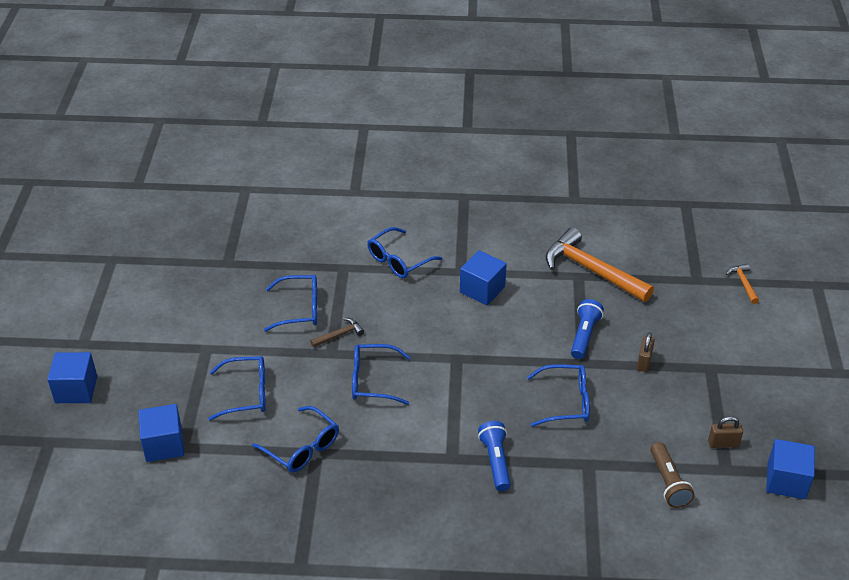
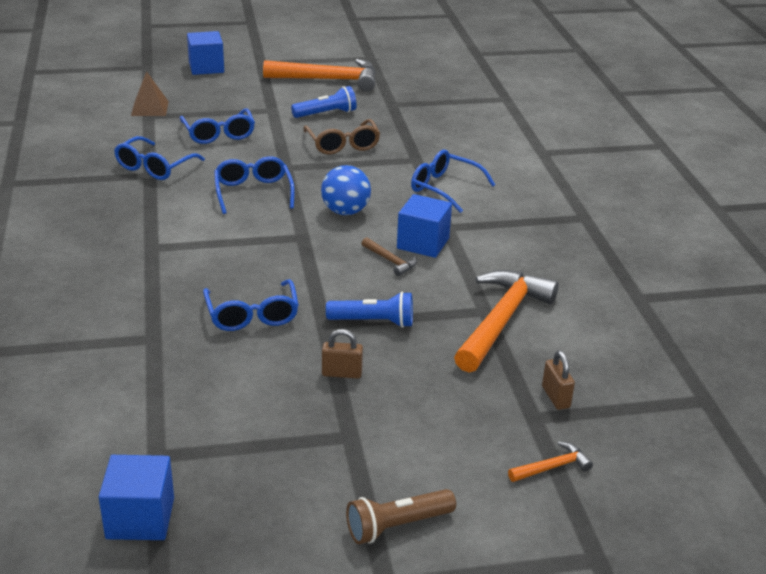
camera: 75 degrees right, 10 degrees down
(152, 298) = (328, 80): none -> orange hammer
(164, 444) = (149, 108): blue cube -> brown pyramid
(300, 309) = (343, 145): blue glasses -> brown glasses
(339, 335) = (314, 168): brown hammer -> brown hammer (390, 261)
(422, 326) = (345, 211): none -> blue ball
(496, 461) = (149, 274): blue flashlight -> blue flashlight (326, 114)
(668, 482) = (128, 403): brown flashlight -> brown flashlight (397, 526)
(723, 443) = (204, 451): brown padlock -> brown padlock (556, 397)

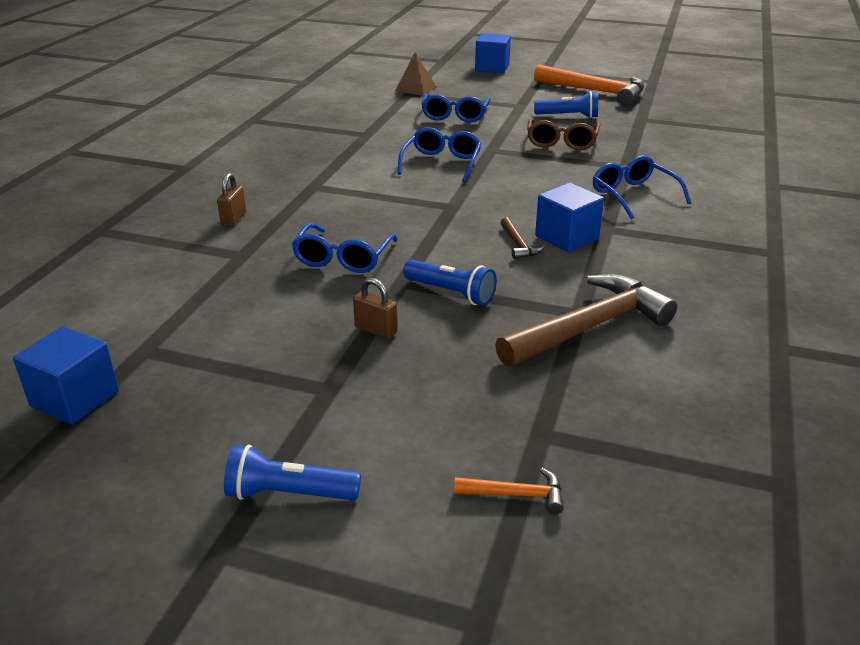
camera: 30 degrees right, 0 degrees up
(154, 167) = (376, 130): blue glasses -> none
(345, 211) = (513, 195): blue ball -> none
(397, 526) = (289, 493): brown flashlight -> blue flashlight
(501, 321) = (589, 327): orange hammer -> brown hammer
(556, 397) = (585, 421): brown padlock -> brown padlock (234, 219)

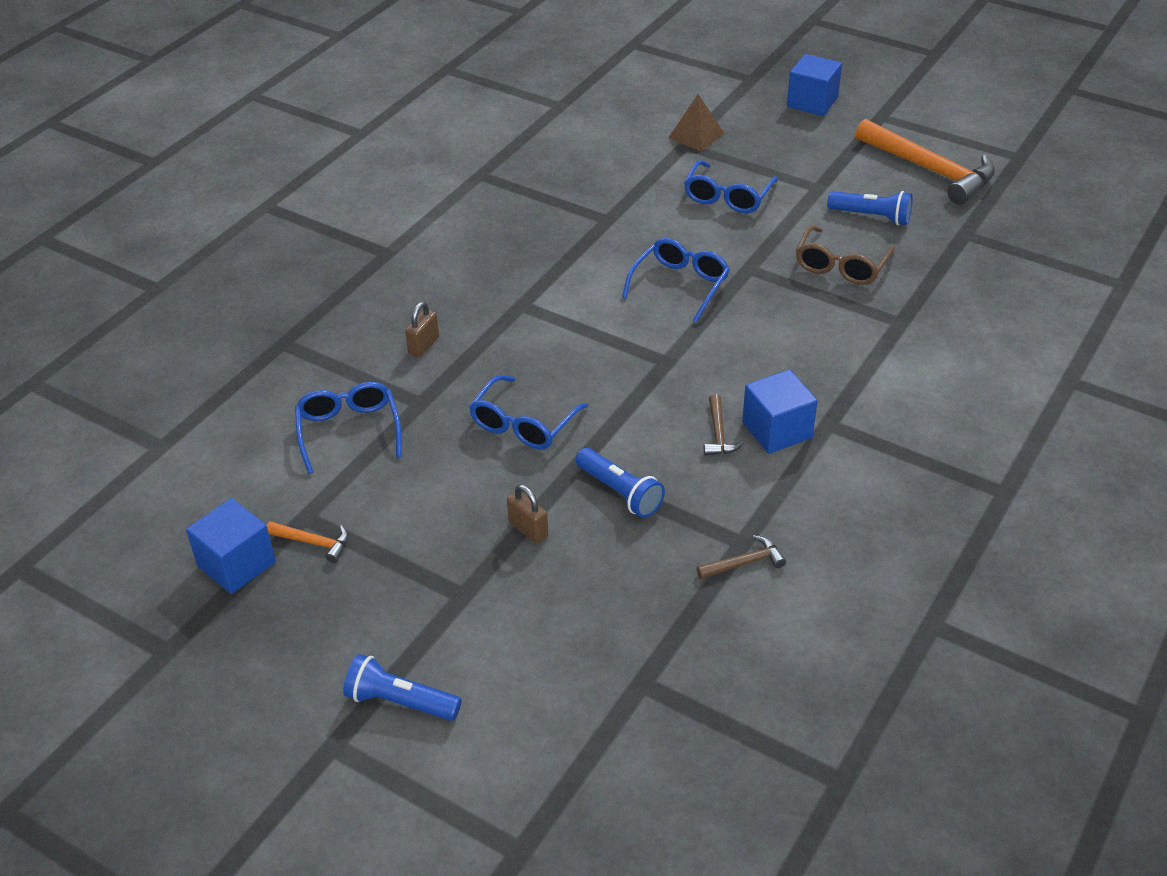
camera: 15 degrees right, 10 degrees up
(516, 494) = (593, 742): orange hammer -> orange hammer (313, 543)
(589, 327) = (744, 563): brown hammer -> brown hammer, size x0.44
(633, 195) = (886, 373): blue glasses -> blue glasses (349, 431)

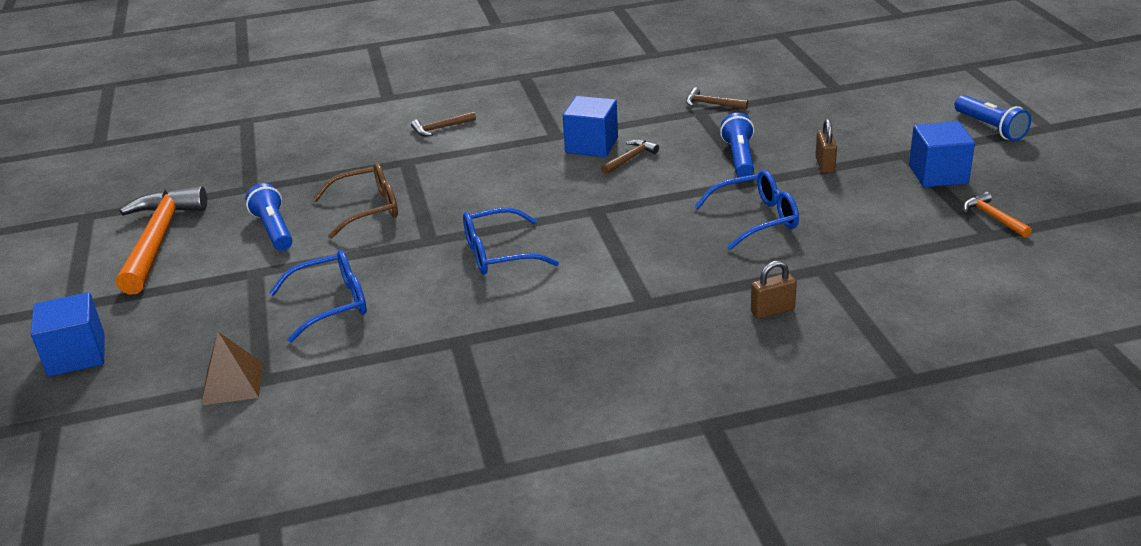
camera: 135 degrees left, 10 degrees down
(236, 564) = (1066, 229): blue cube -> blue cube (938, 174)
(349, 431) = (905, 275): blue glasses -> none
(944, 372) = (440, 128): none -> brown hammer

